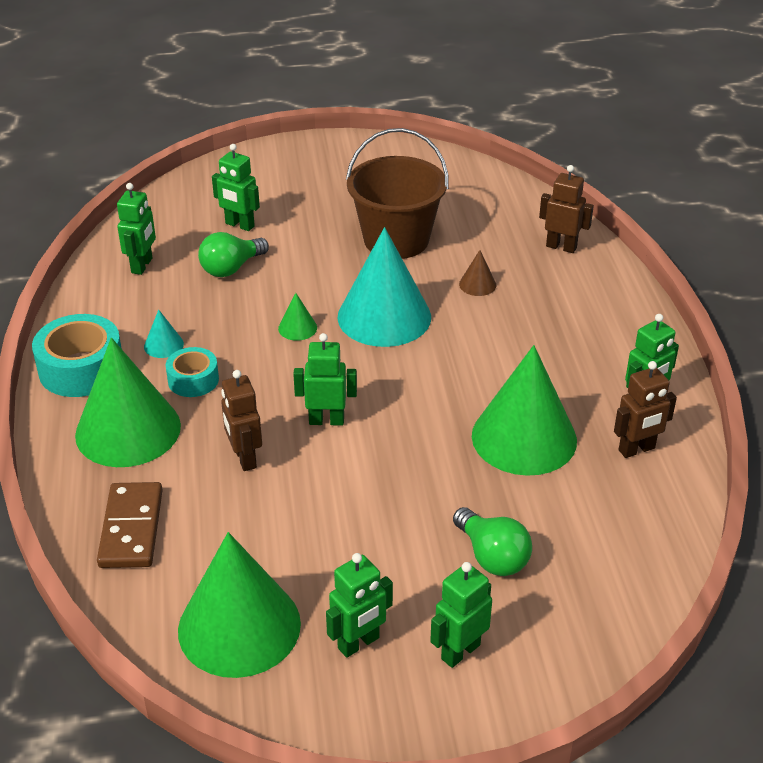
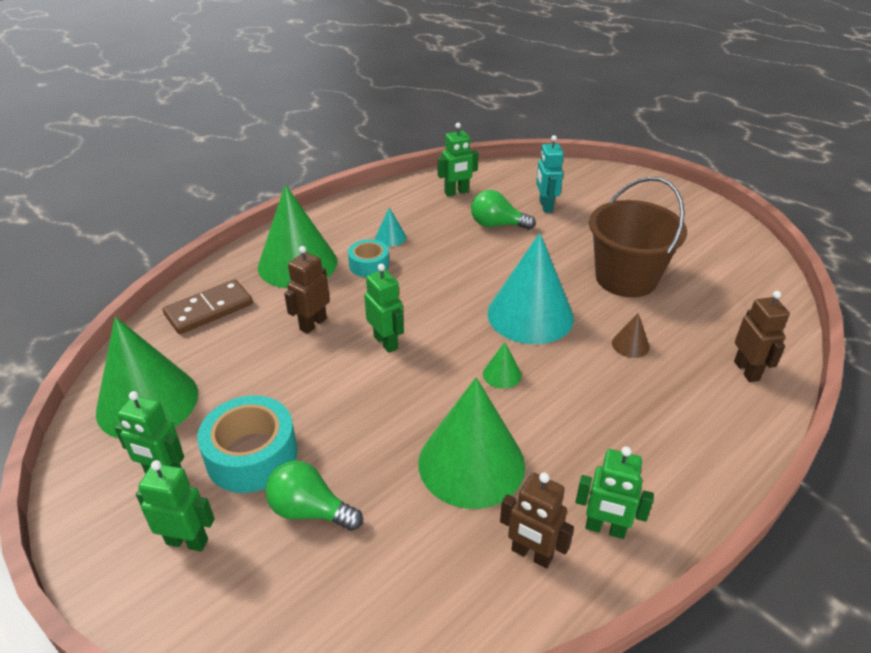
camera: 55 degrees right, 0 degrees up
(81, 369) = (336, 220): turquoise tape -> turquoise tape (252, 455)
(239, 225) = (545, 206): green robot -> turquoise robot
(297, 328) = (469, 281): green cone -> green cone (502, 374)
(492, 556) = (310, 510): green light bulb -> green light bulb turned 90 degrees clockwise

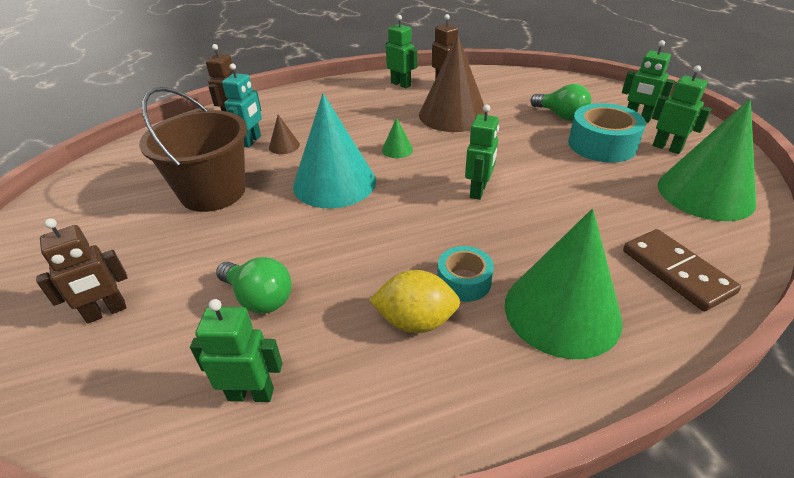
camera: 155 degrees left, 0 degrees up
(209, 309) = (676, 272): brown domino -> brown domino turned 75 degrees clockwise
(313, 324) = (548, 224): brown robot -> brown robot (106, 312)
(386, 342) = (478, 191): green robot -> green robot turned 150 degrees counterclockwise
(390, 237) = (415, 321): turquoise cone -> yellow lemon
(471, 463) = (453, 115): green cone -> brown cone
(545, 206) = (163, 312): turquoise robot -> turquoise robot (251, 141)

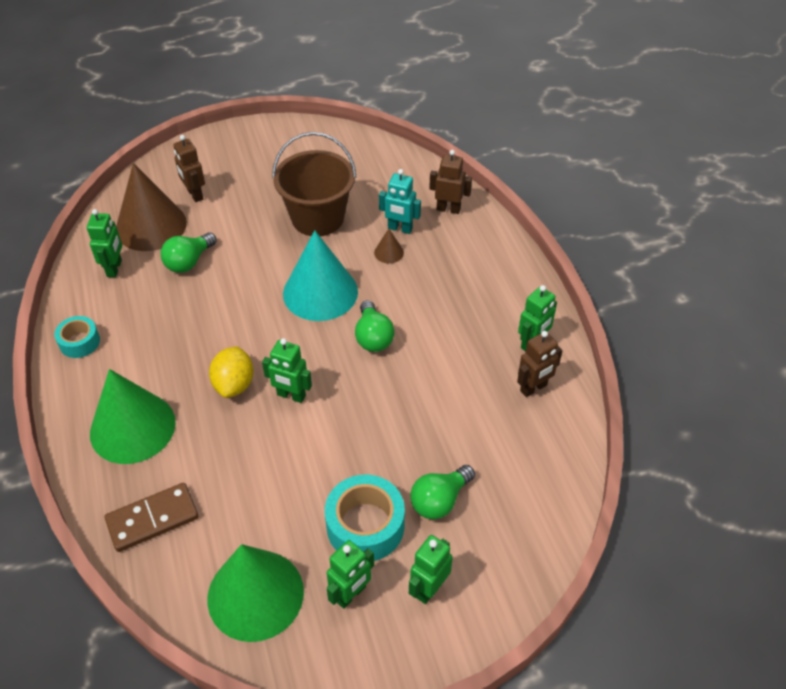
camera: 90 degrees right, 10 degrees up
(397, 149) = (373, 337): green cone -> green light bulb
(415, 321) = (147, 342): yellow lemon -> yellow lemon (234, 384)
(453, 115) = (447, 389): brown cone -> brown cone (151, 226)
(464, 281) = (177, 373): turquoise tape -> turquoise tape (79, 342)

